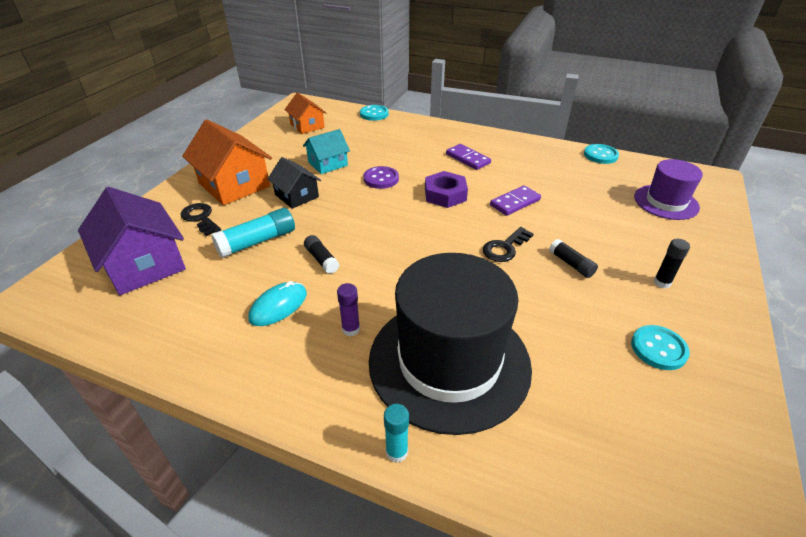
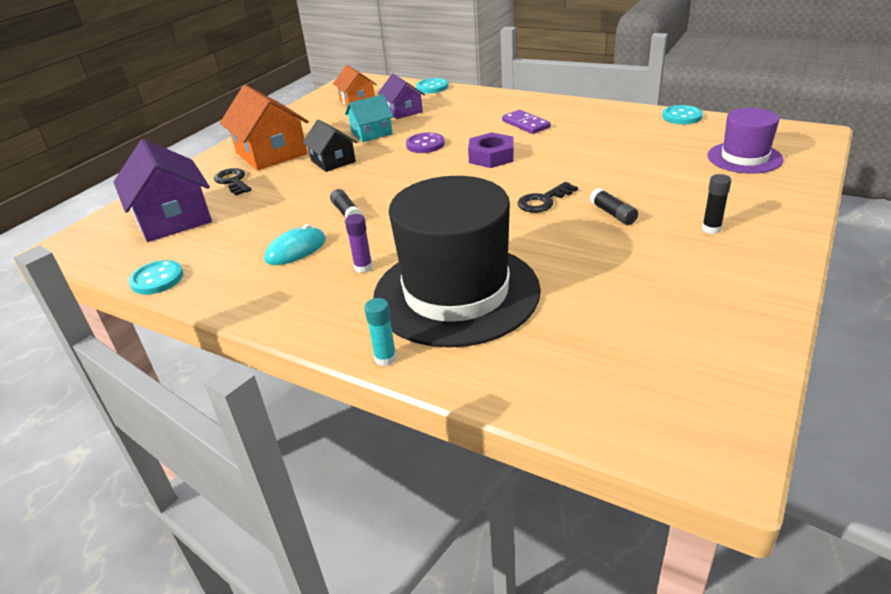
camera: 10 degrees right, 5 degrees down
(257, 242) = (285, 199): turquoise glue stick -> none
(352, 139) = (403, 111): none -> purple house
(515, 202) = (567, 162): purple domino -> none
(658, 349) = (685, 284): turquoise button -> turquoise button (157, 279)

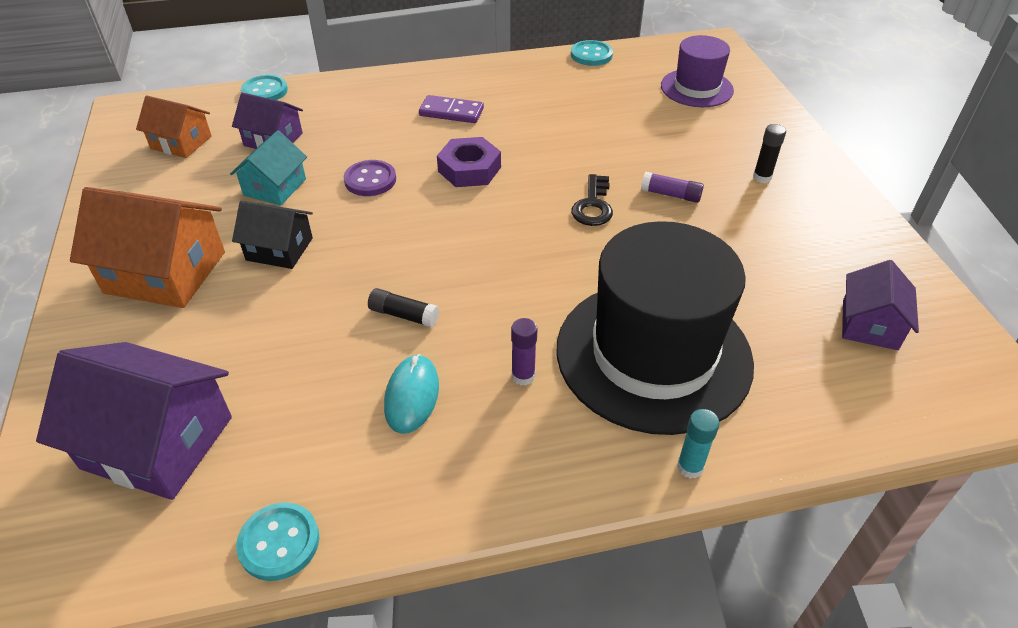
camera: 45 degrees left, 10 degrees up
(233, 181) = (169, 341): black key -> none
(612, 214) = (670, 195): black glue stick -> purple glue stick
(654, 352) = (869, 324): none -> purple house

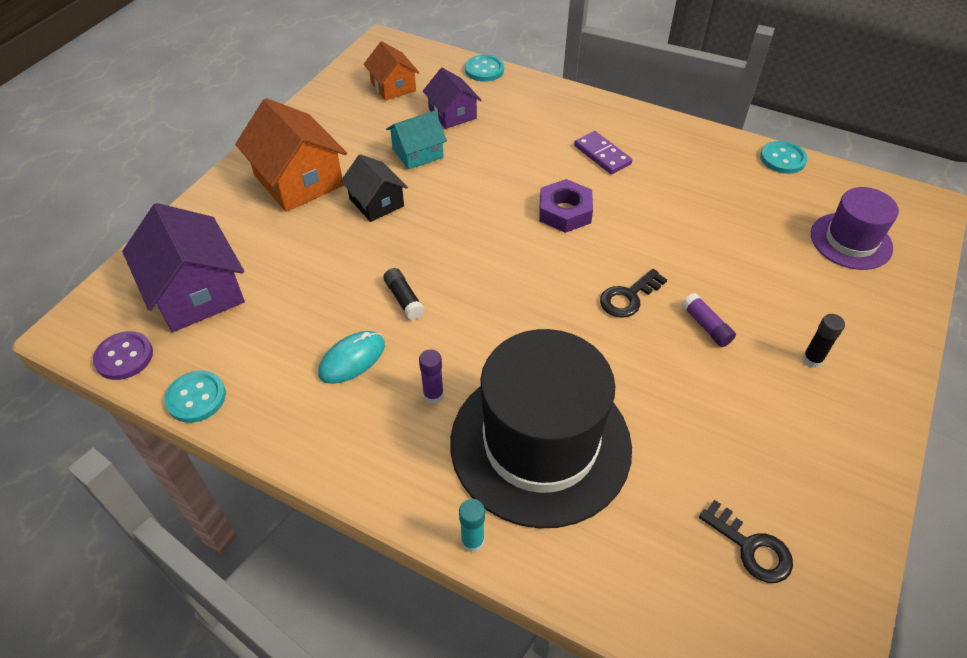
camera: 40 degrees right, 5 degrees up
(370, 180) = (485, 182): purple button -> purple button (124, 357)
(869, 324) = (751, 547): purple house -> black key

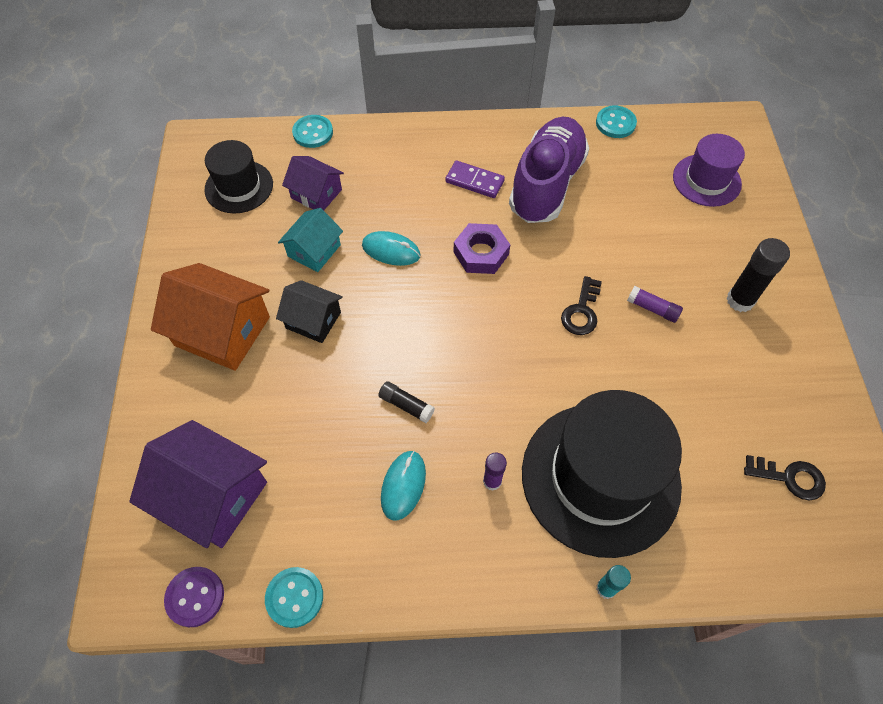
camera: 30 degrees left, 10 degrees up
(393, 86) = (239, 187): orange house -> black hat
(484, 178) = (391, 250): none -> turquoise mouse
(672, 182) = (546, 184): none -> purple shoe
(812, 359) = (740, 300): black glue stick -> black glue stick, size x1.66

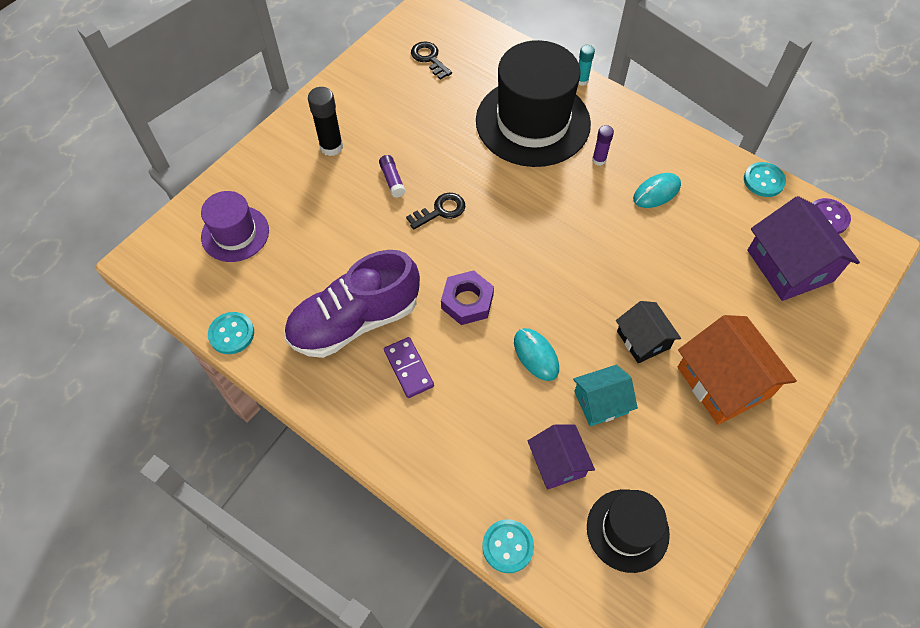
camera: 140 degrees left, 0 degrees up
(406, 405) = (618, 234): black glue stick -> none

